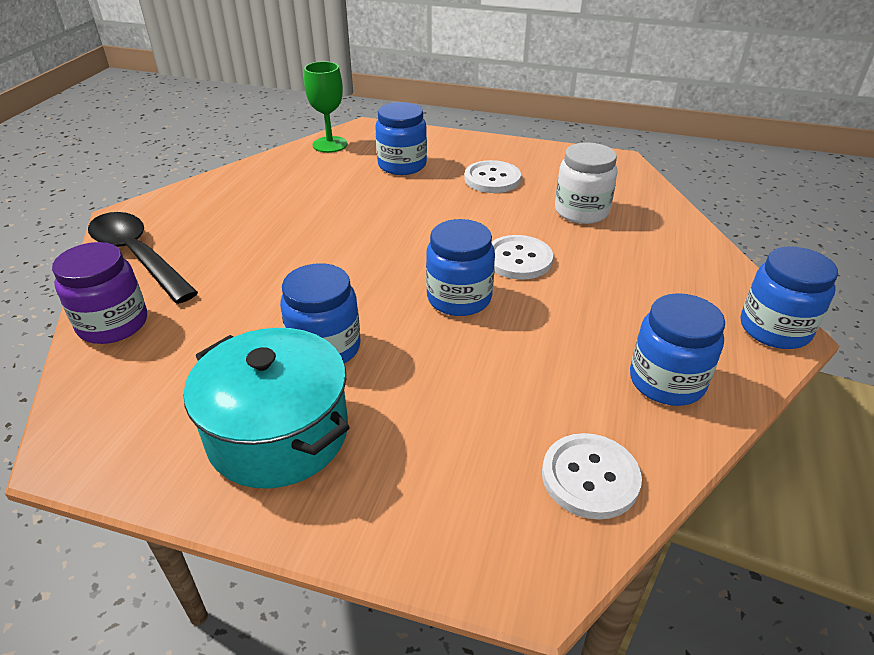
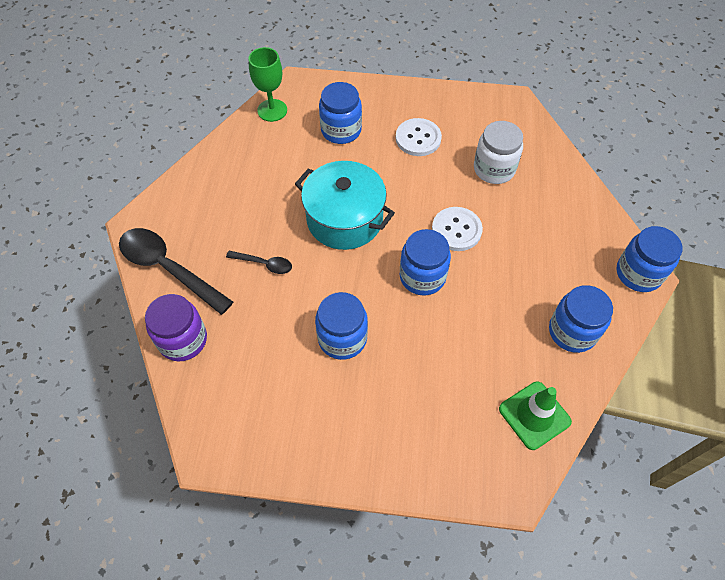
camera: 10 degrees left, 20 degrees up
(257, 264) = (264, 264): none -> black spoon
(278, 433) = (336, 415): turquoise pot -> turquoise pot (344, 219)
(590, 477) = (534, 415): white button -> green traffic cone

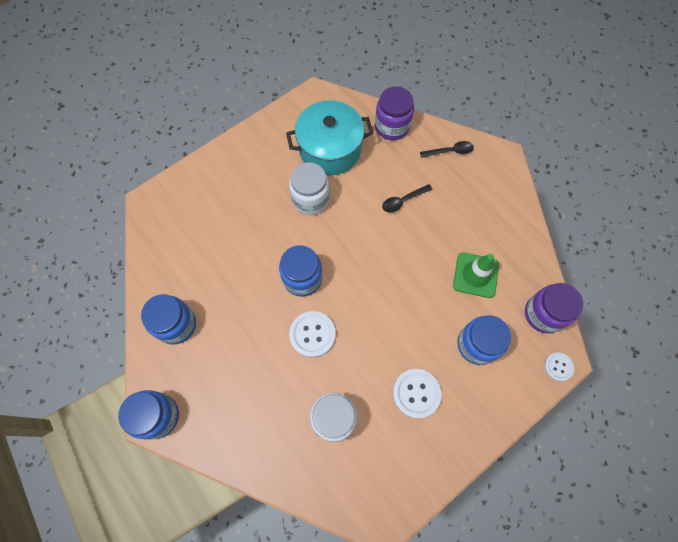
camera: 135 degrees right, 10 degrees up
(168, 269) = (450, 151): black spoon -> black spoon, size x0.50
(272, 110) = (543, 314): green goblet -> purple jar
(305, 81) = (558, 367): none -> white button
(342, 338) = (310, 199): blue jar -> white jar
(344, 219) = (392, 273): turquoise pot -> turquoise pot (330, 149)
(534, 415) = (164, 250): green traffic cone -> green traffic cone (475, 275)

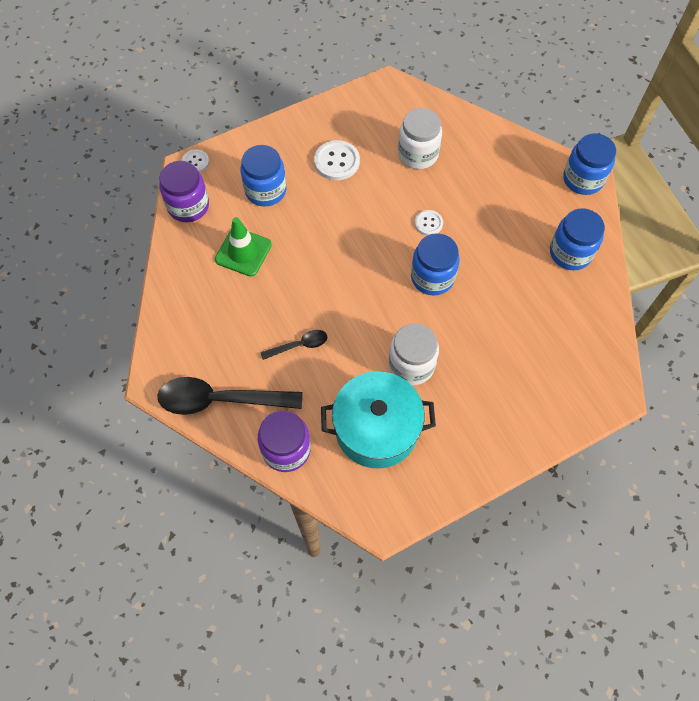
camera: 170 degrees left, 5 degrees down
(312, 334) = (428, 223): white button -> white button, size x0.60
(450, 151) = (221, 400): black spoon -> black spoon, size x2.02

